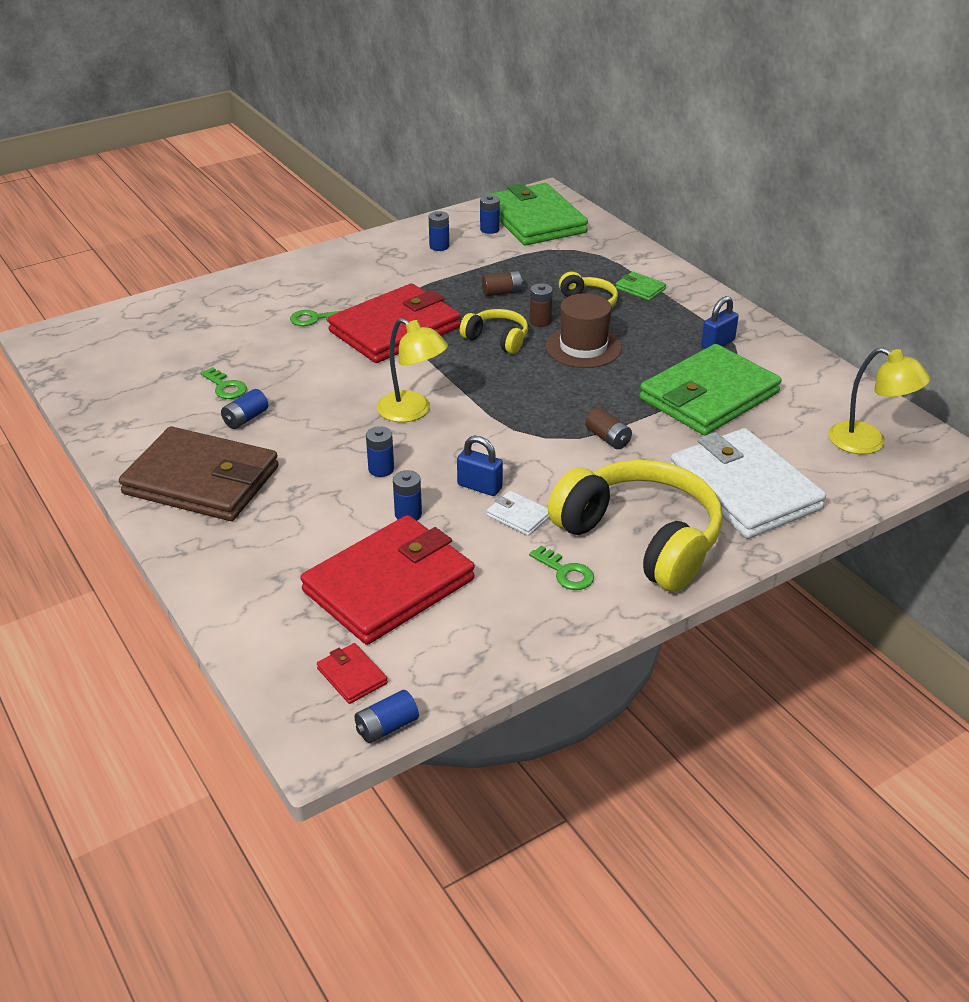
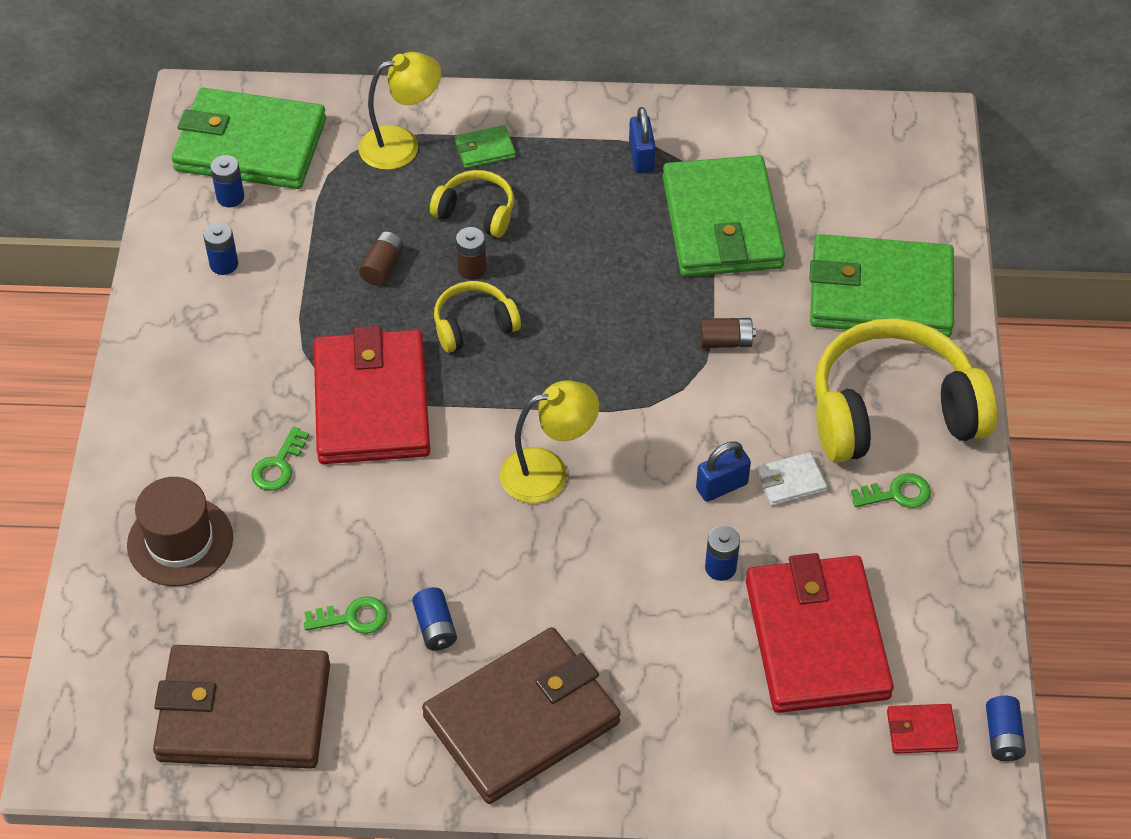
camera: 55 degrees left, 15 degrees up
(123, 378) = (244, 712): none -> brown wallet
(381, 469) = (628, 551): blue battery -> none
(583, 347) = (553, 264): brown hat -> brown hat (180, 541)
(744, 489) = (880, 292): white wallet -> green wallet
(868, 443) = (884, 162): yellow lamp -> yellow lamp (401, 145)

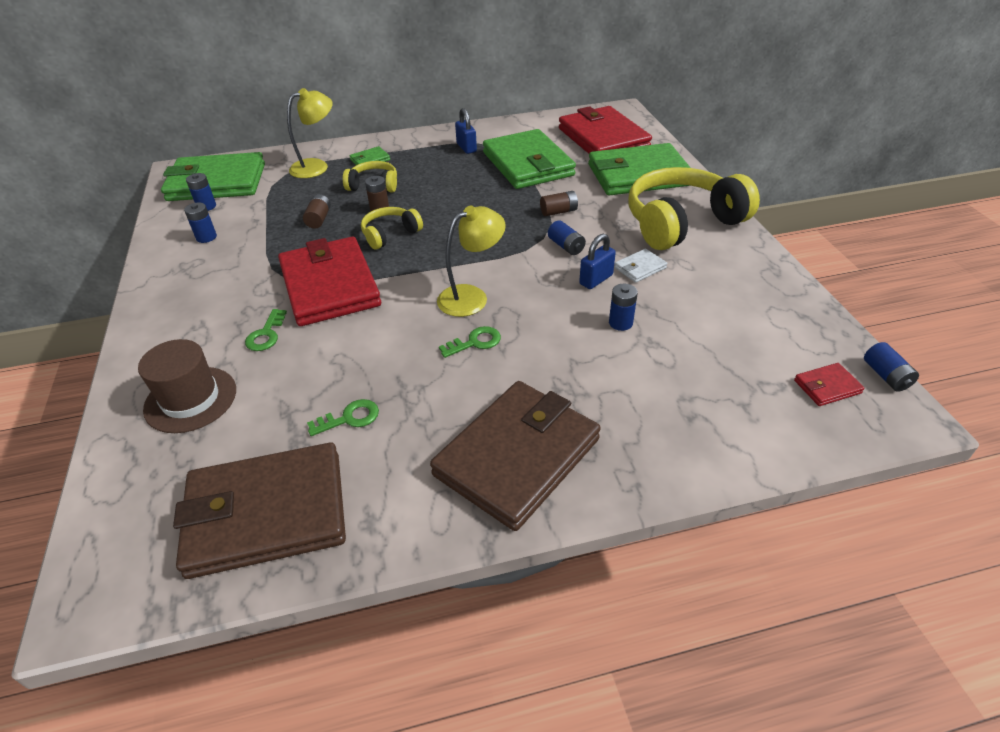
camera: 15 degrees left, 10 degrees down
(435, 627) = (421, 409): blue battery -> blue battery (566, 246)
(816, 639) = (713, 348): red wallet -> red wallet (603, 138)
(897, 494) = (712, 260): green key -> green key (475, 342)

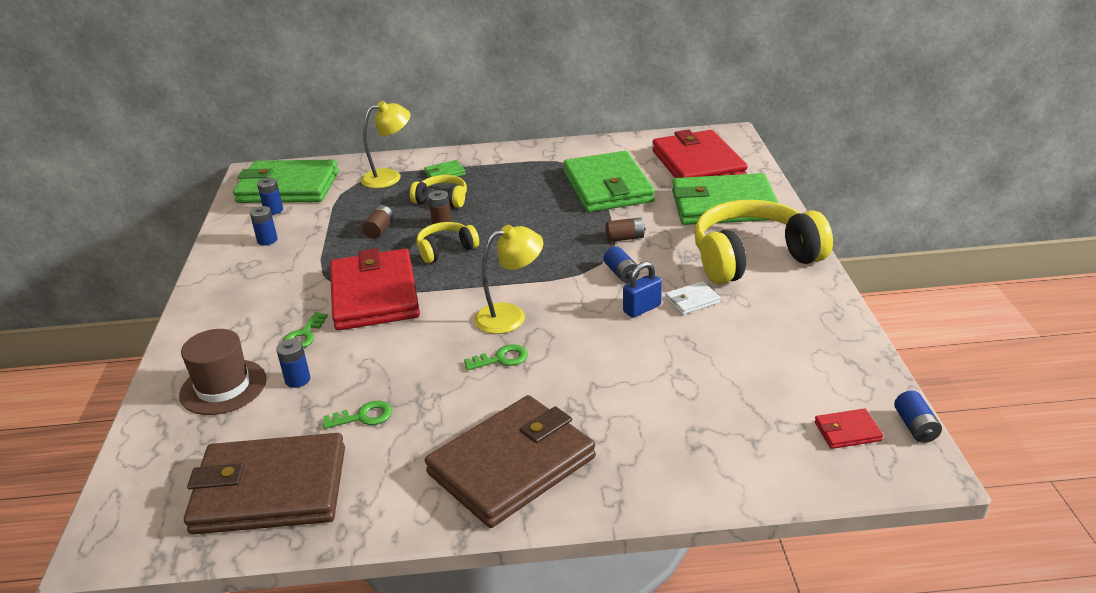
camera: 10 degrees right, 10 degrees down
(466, 148) = (548, 166): blue padlock -> none
(620, 323) = (653, 352): blue battery -> blue battery (297, 380)

